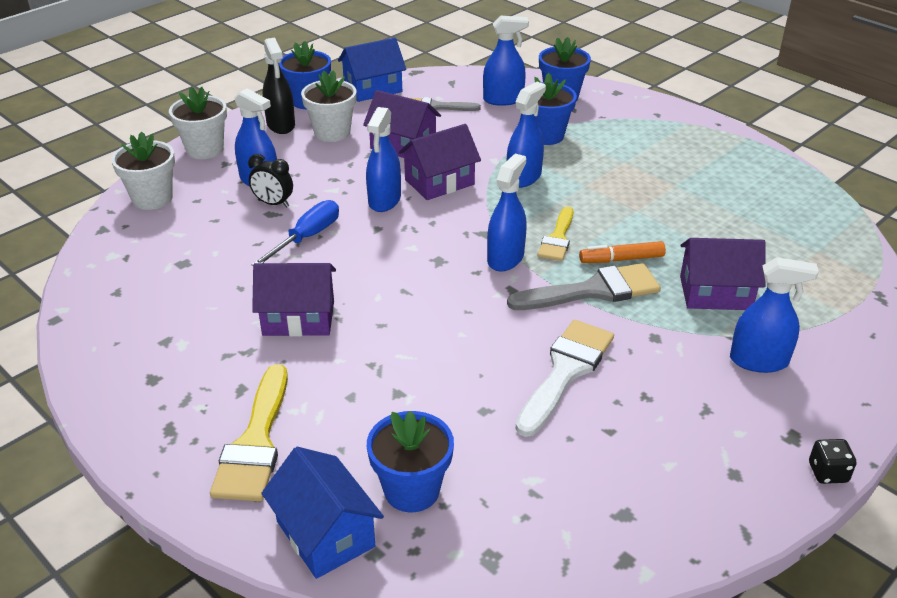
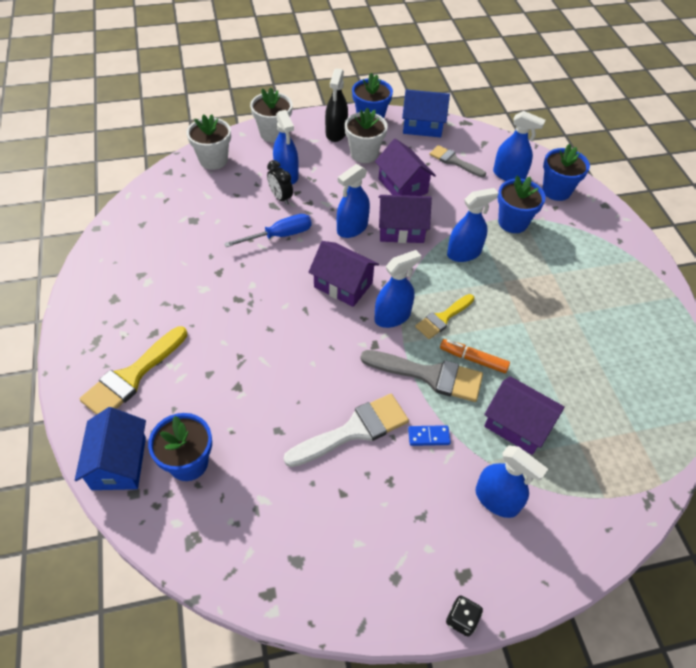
camera: 30 degrees right, 15 degrees up
(298, 318) = (225, 297): purple house -> purple house (343, 285)
(644, 341) = (428, 436): none -> blue domino

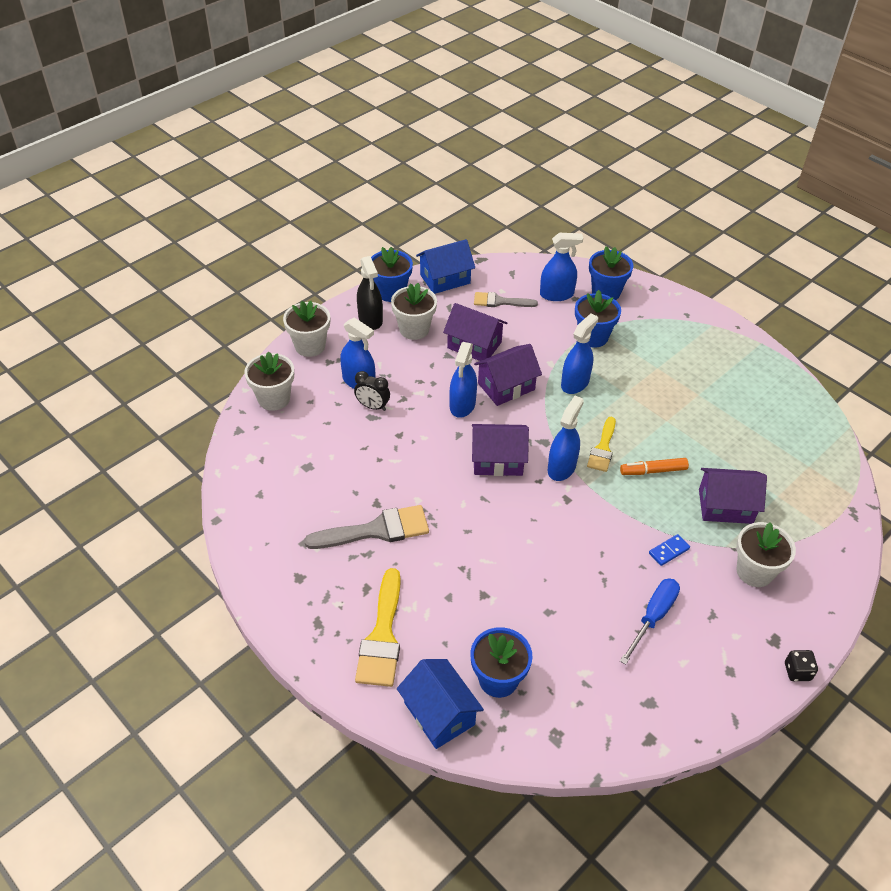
camera: 30 degrees left, 5 degrees down
(279, 235) = (403, 443): blue screwdriver -> blue screwdriver (653, 617)
(354, 430) = (609, 578): white brush -> none
(430, 375) = (631, 502): grey brush -> grey brush (376, 530)
(497, 500) = (754, 571): blue spray bottle -> white flower pot

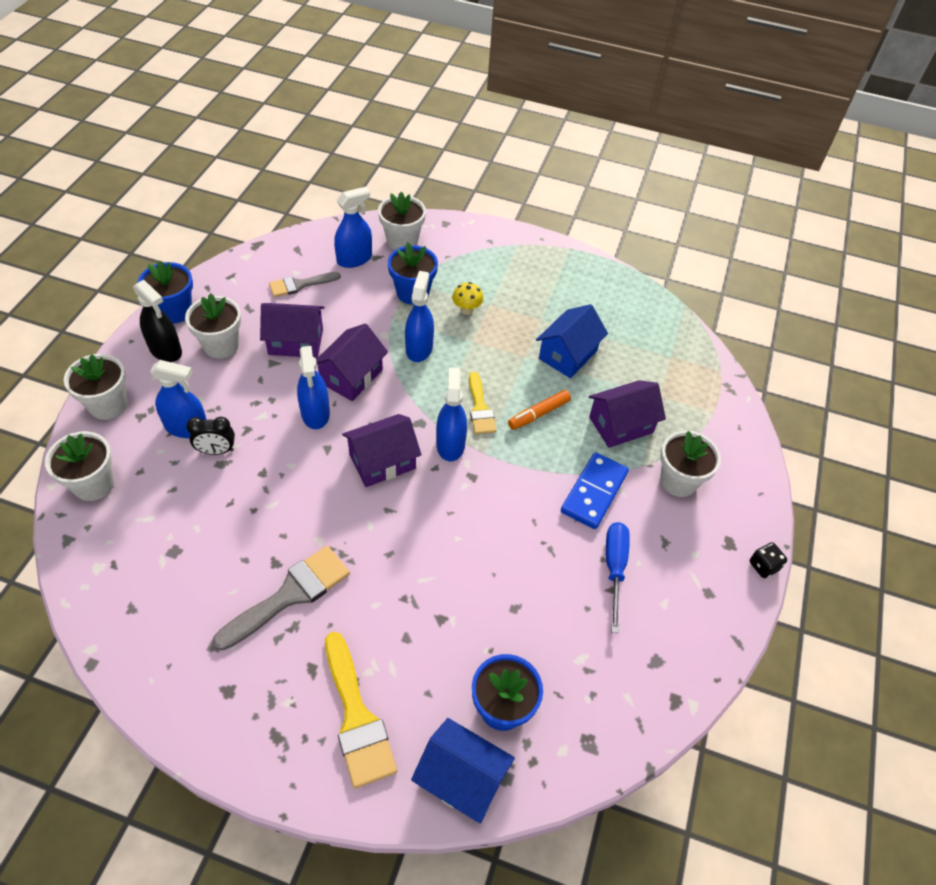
camera: 30 degrees left, 5 degrees up
(445, 279) = (228, 278): blue house -> blue house (568, 354)
(606, 292) = (402, 241): blue flower pot -> white flower pot
(634, 365) = (466, 310): none -> yellow mushroom
(669, 551) = (594, 492): blue domino -> blue domino, size x1.95

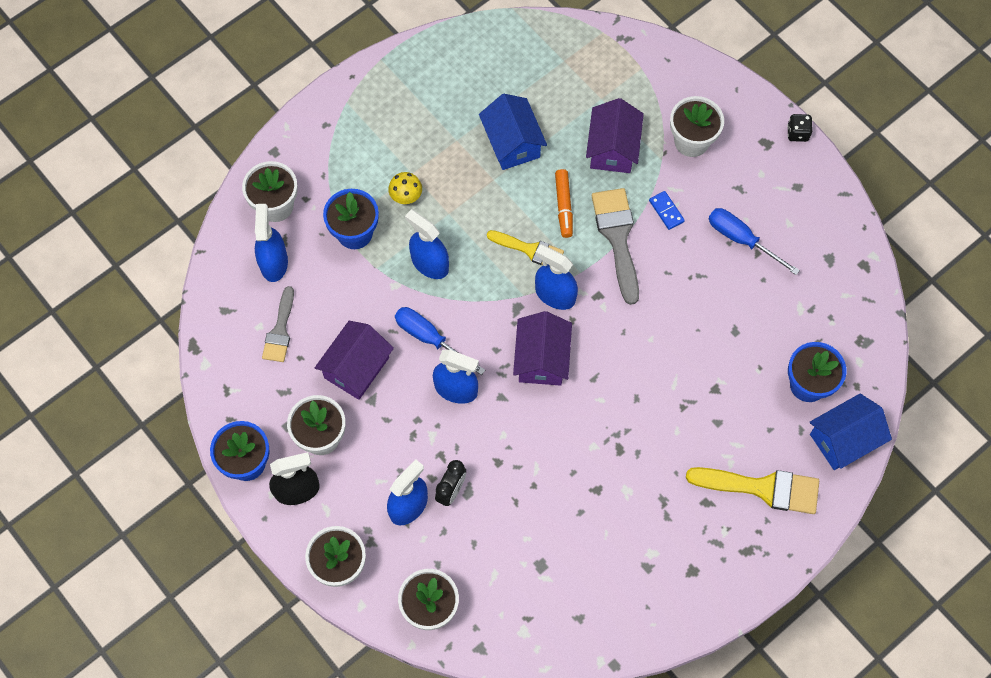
camera: 55 degrees left, 15 degrees up
(290, 595) = (633, 490): grey brush -> grey brush (617, 237)
(351, 376) = (429, 338): purple house -> blue screwdriver
(594, 492) = (666, 211): blue domino -> blue domino, size x0.51

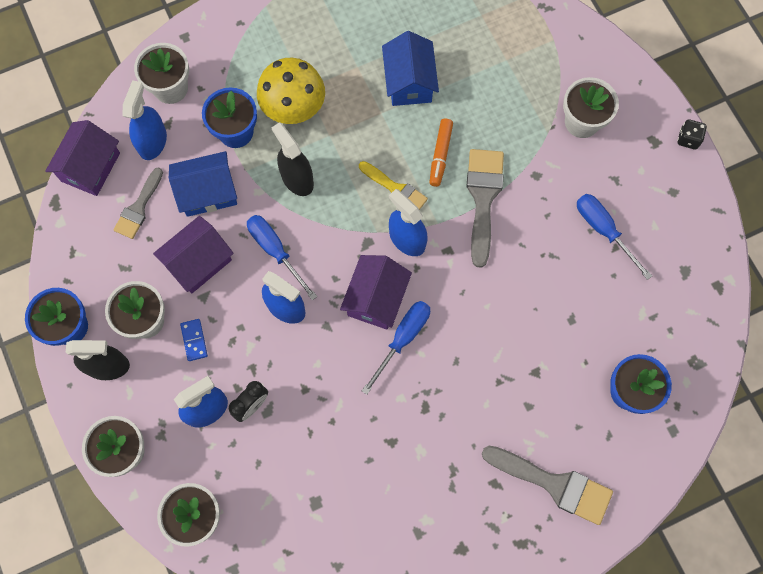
camera: 15 degrees right, 5 degrees up
(406, 197) = (294, 109): yellow mushroom -> yellow mushroom, size x2.03
(429, 263) = (297, 179): blue spray bottle -> black spray bottle
(579, 390) = (402, 339): none -> blue screwdriver
(612, 148) = (503, 110): purple house -> purple house (90, 167)
(666, 211) = (538, 184): blue domino -> blue domino (194, 340)
(762, 488) = (554, 484): yellow brush -> grey brush
(844, 439) = (649, 456): blue house -> blue house (208, 192)

